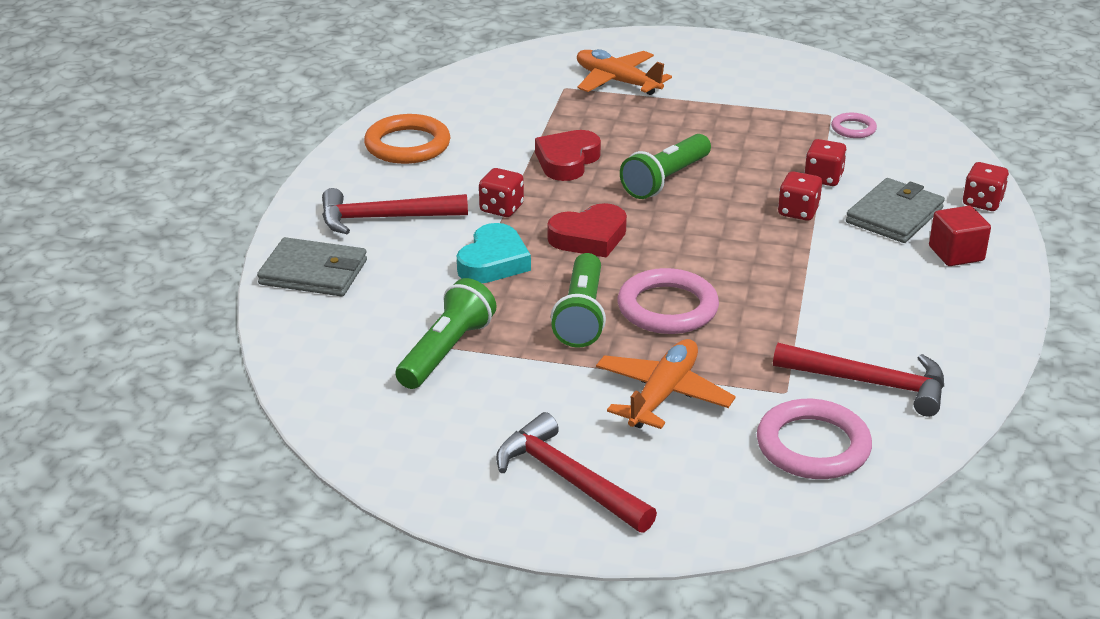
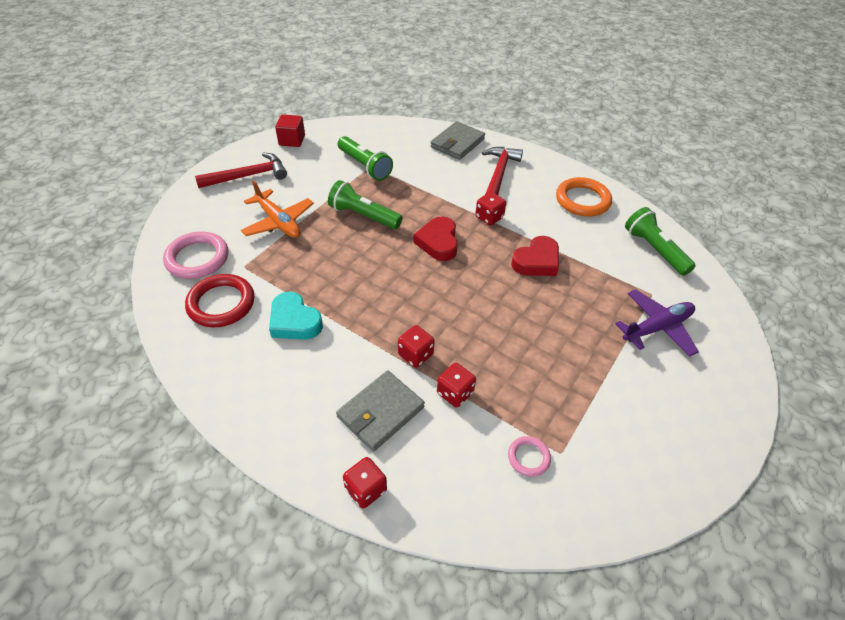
camera: 110 degrees right, 15 degrees up
(493, 262) = (433, 200): turquoise heart -> turquoise heart (294, 321)
(567, 161) = (536, 261): red heart -> red heart turned 90 degrees clockwise
(617, 82) = (657, 328): orange plane -> purple plane
(666, 180) = (491, 300): green flashlight -> green flashlight (654, 250)
(667, 308) = (348, 249): pink ring -> none
(870, 383) = (221, 303): red hammer -> red ring
(894, 215) = (380, 412): grey wallet -> grey wallet turned 75 degrees clockwise
(956, 254) = (310, 424): red cube -> red cube (292, 140)

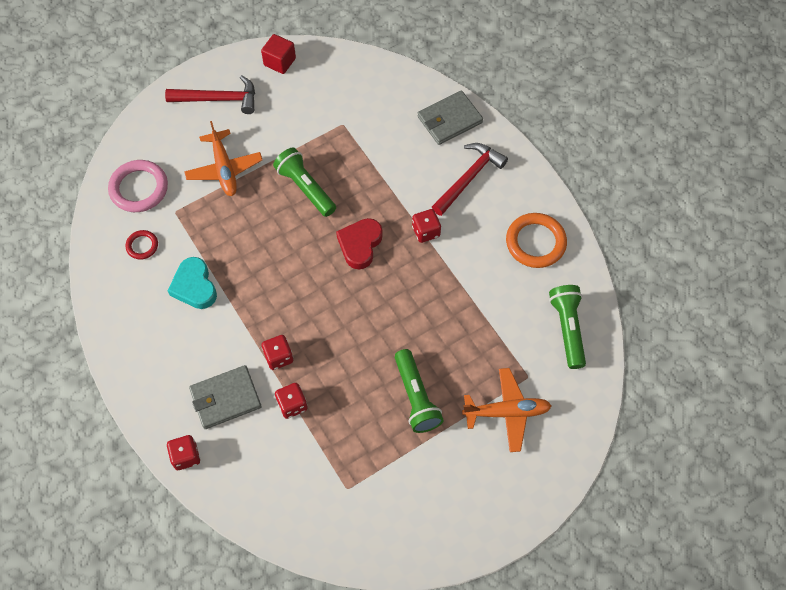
camera: 25 degrees right, 15 degrees up
(221, 303) = (142, 246): red ring -> red ring, size x0.53
(365, 166) = (337, 122): green flashlight -> green flashlight (416, 397)
(528, 457) = (319, 482): pink ring -> none
(536, 261) = (441, 300): red heart -> none
(657, 328) = (507, 412): purple plane -> orange plane

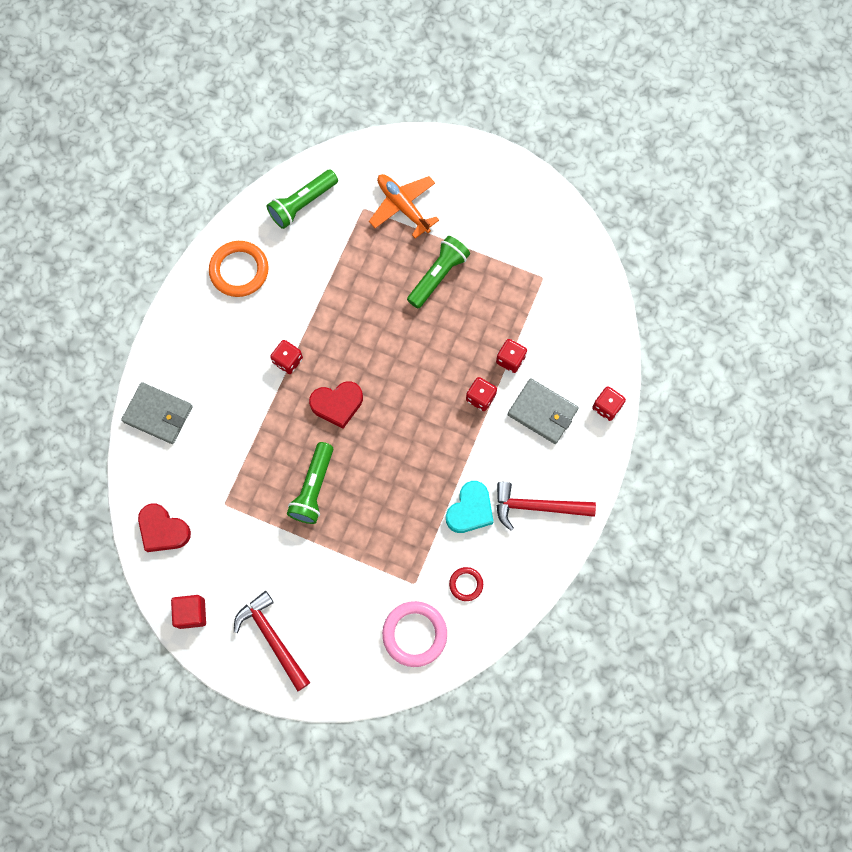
camera: 125 degrees left, 10 degrees up
(224, 169) = (342, 574): orange plane -> none
(355, 76) = (163, 530): none -> red heart
(469, 178) = (210, 360): red hammer -> red hammer (537, 507)

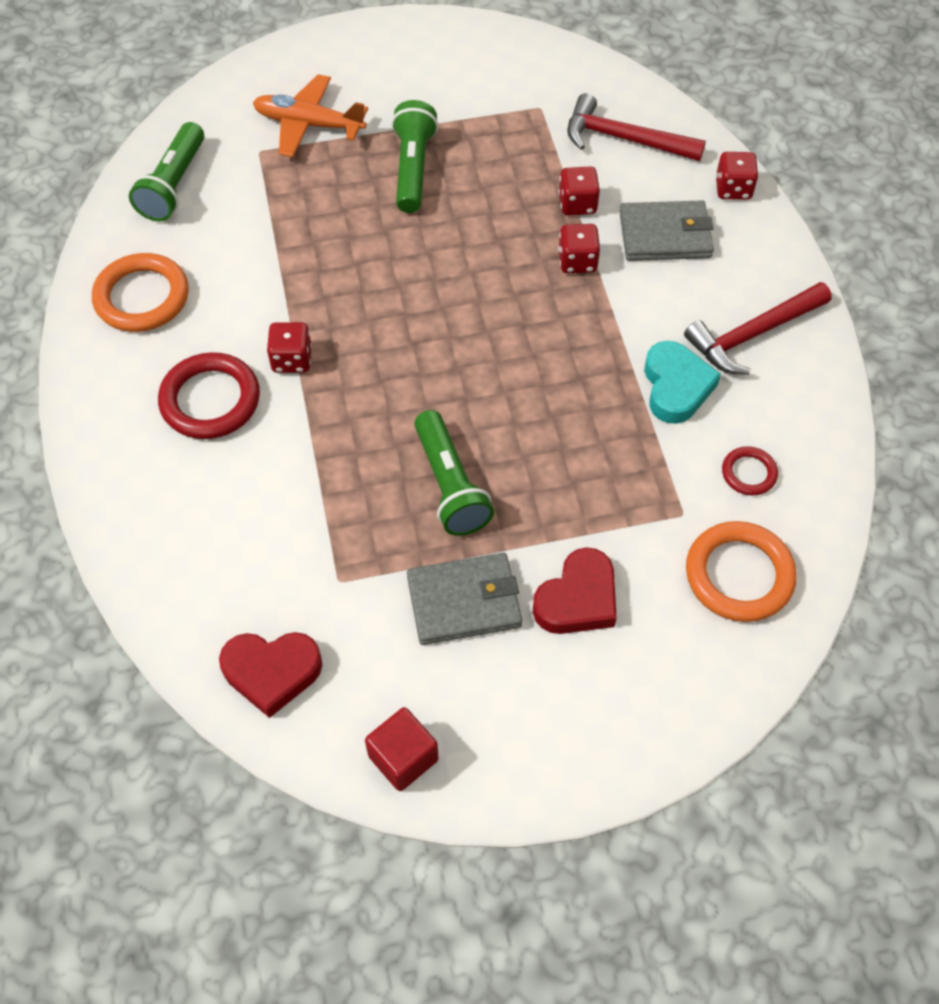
camera: 35 degrees left, 15 degrees down
(158, 414) = (150, 527): grey wallet -> grey wallet (464, 601)
(232, 359) = (210, 400): none -> red ring
(272, 638) = (550, 711): red hammer -> red hammer (624, 139)
(337, 404) = (400, 371): red heart -> red heart (577, 599)
(414, 634) = (739, 575): pink ring -> orange ring

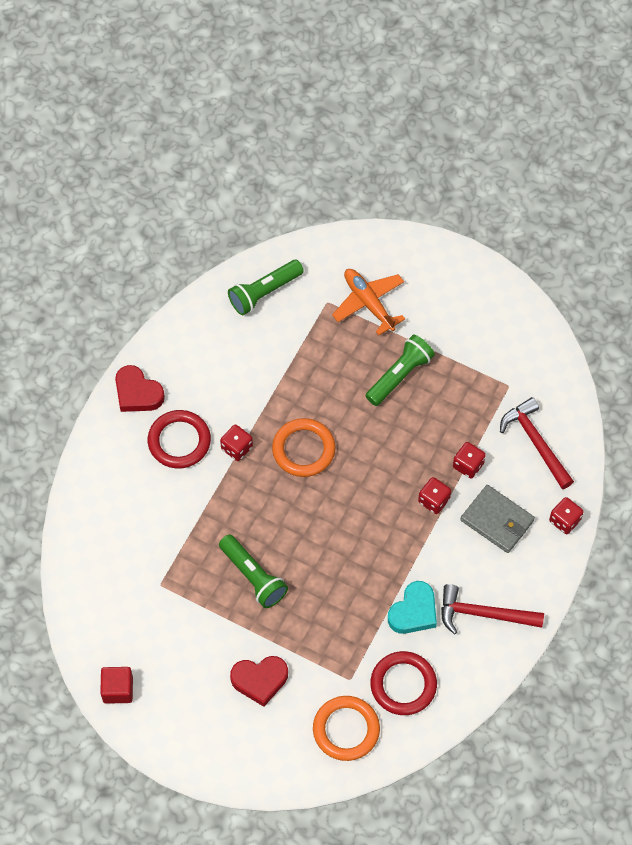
camera: 40 degrees right, 5 degrees up
(142, 297) = (193, 354): orange ring -> orange ring (303, 449)
(272, 672) = (95, 605): red heart -> red heart (137, 393)
(450, 485) = (253, 576): green flashlight -> green flashlight turned 60 degrees counterclockwise
(464, 601) = (207, 640): grey wallet -> none
(749, 473) = (403, 685): red ring -> red ring, size x1.88

